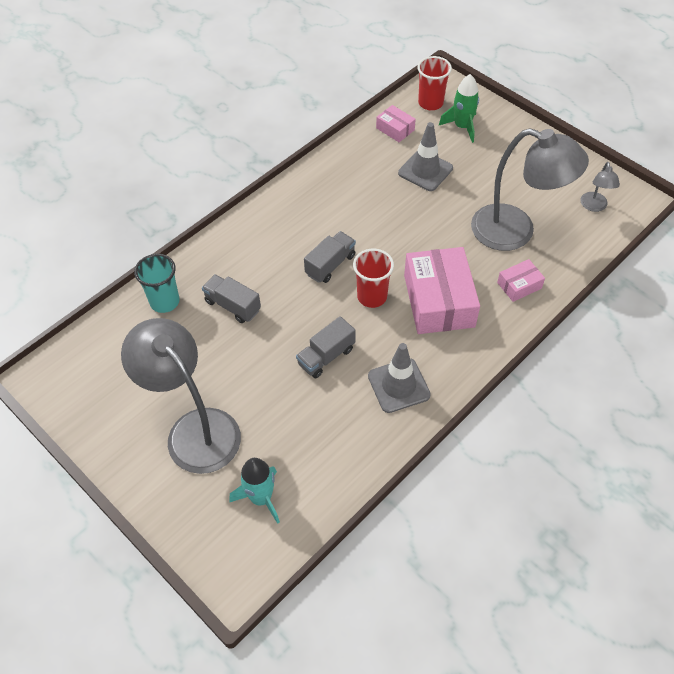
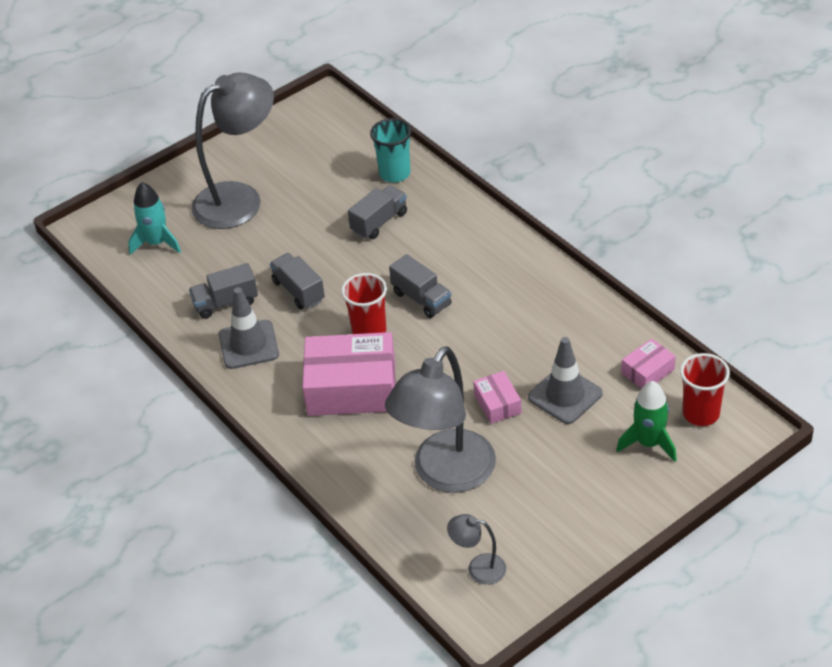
camera: 100 degrees right, 10 degrees down
(345, 415) = (226, 303): none -> grey truck
(519, 285) = (359, 465): pink box -> pink box (497, 404)

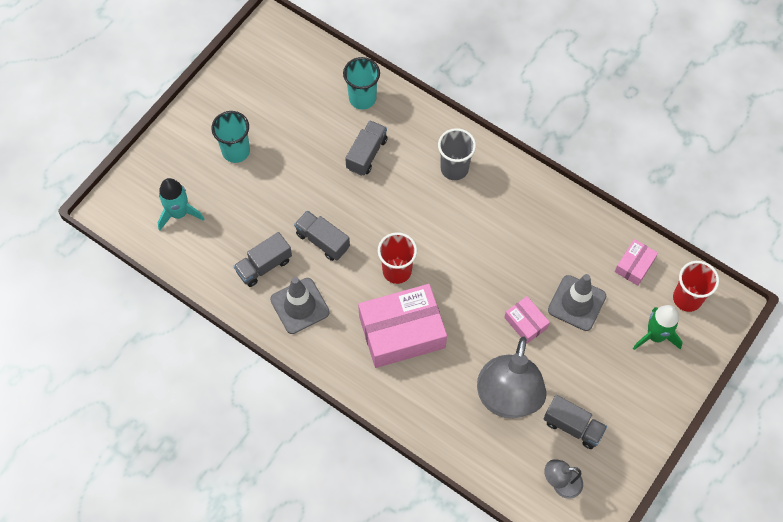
camera: 20 degrees left, 20 degrees up
(240, 199) = (236, 151): grey lamp -> turquoise cup
(421, 299) = (429, 228): grey truck -> grey truck (573, 426)
(471, 249) = (454, 168): none -> grey cup

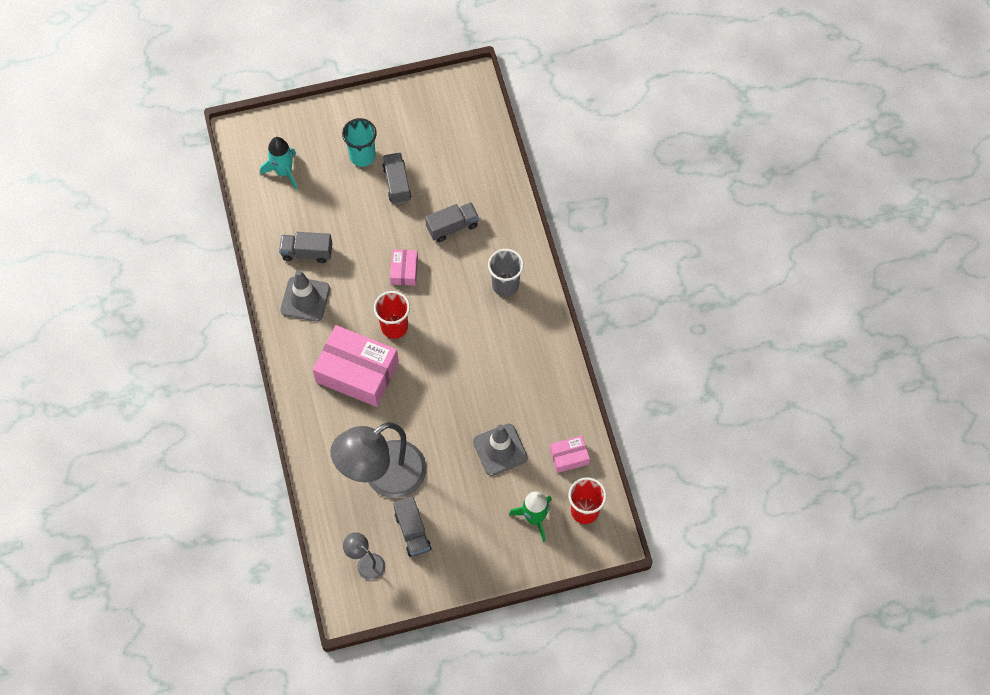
camera: 40 degrees right, 0 degrees up
(322, 241) = (363, 266): grey truck -> grey truck (397, 184)
(362, 98) = (488, 184): turquoise cup -> none
(526, 323) = (450, 434): pink box -> pink box (404, 271)

